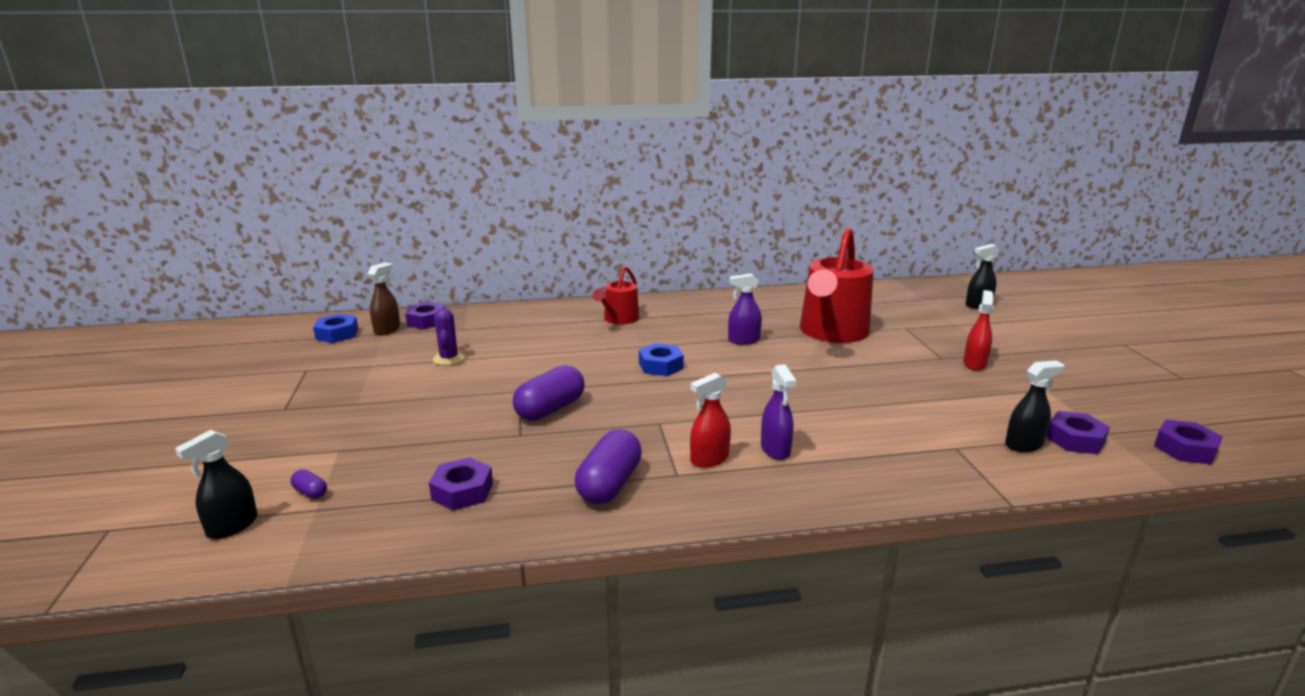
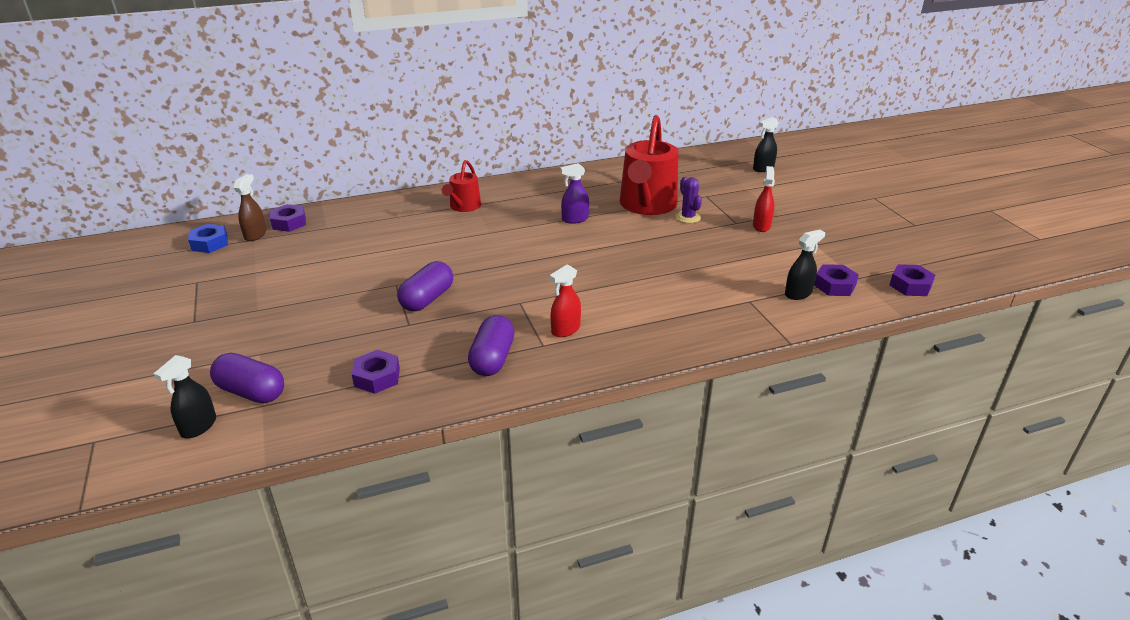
camera: 10 degrees left, 10 degrees up
(310, 492) = (251, 392): purple capsule -> purple capsule, size x2.23
(449, 358) = (323, 259): purple cactus -> purple cactus (688, 217)
(660, 366) = (510, 250): blue nut -> none
(775, 450) = (615, 316): purple spray bottle -> none

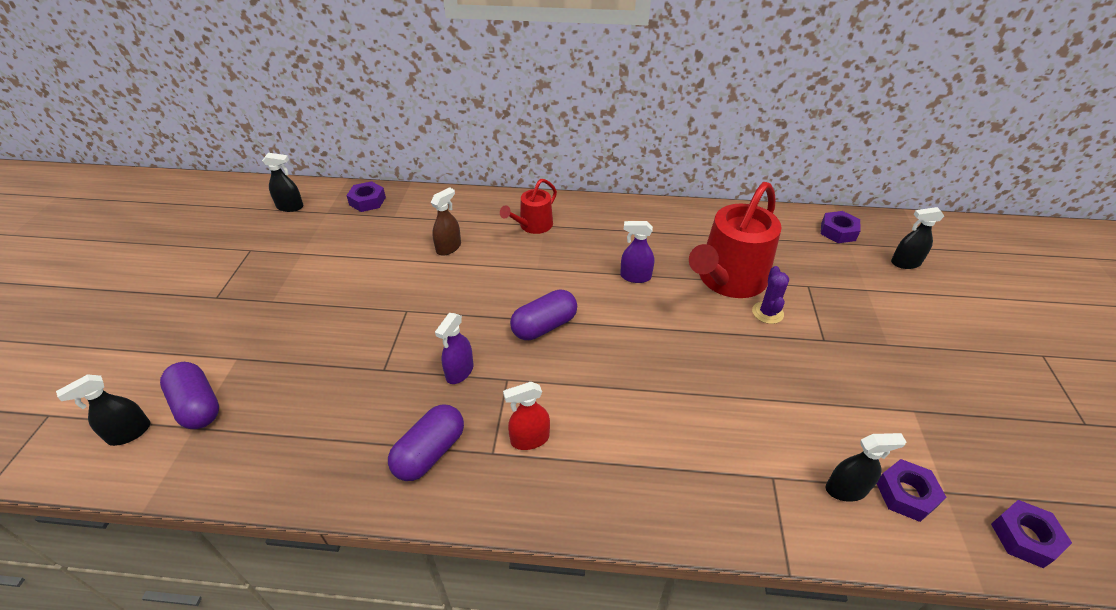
camera: 25 degrees right, 10 degrees up
(209, 243) = (290, 207): blue nut -> black spray bottle
(255, 235) = (331, 207): brown spray bottle -> brown spray bottle (449, 248)
(377, 377) = (309, 432): purple nut -> purple nut (838, 231)
(427, 299) = (422, 341): purple capsule -> purple capsule (544, 326)
(476, 308) = (459, 372): none -> purple spray bottle
(761, 226) = (855, 355): red spray bottle -> none

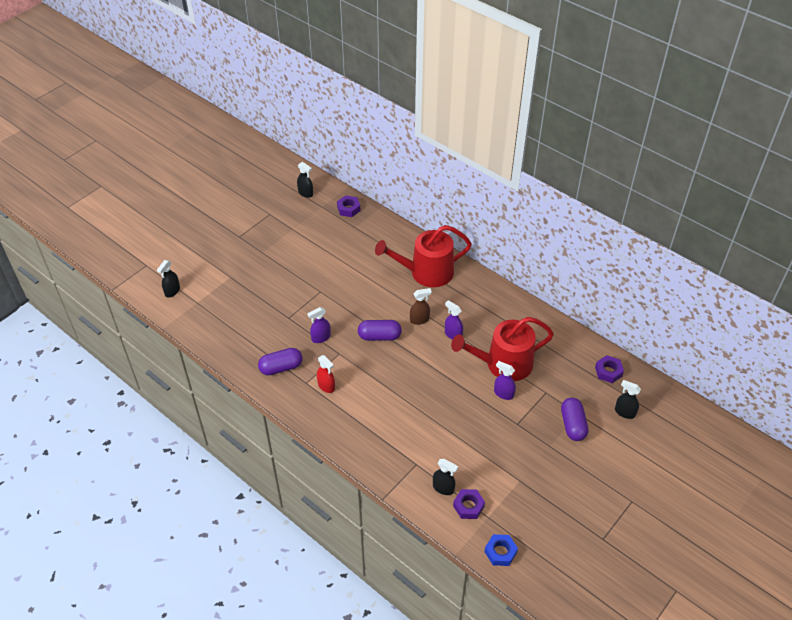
camera: 35 degrees right, 5 degrees up
(129, 433) = (172, 291): black spray bottle -> black spray bottle turned 60 degrees counterclockwise
(197, 406) = (203, 293): purple capsule -> purple capsule (573, 425)
(449, 248) = (369, 264): brown spray bottle -> brown spray bottle (419, 320)
(529, 439) = (326, 386): red spray bottle -> red spray bottle turned 150 degrees counterclockwise
(533, 225) = (426, 272): red watering can -> red watering can, size x1.88
(767, 313) = (503, 393): purple cactus -> purple spray bottle
(1024, 537) = (500, 552): purple nut -> blue nut

